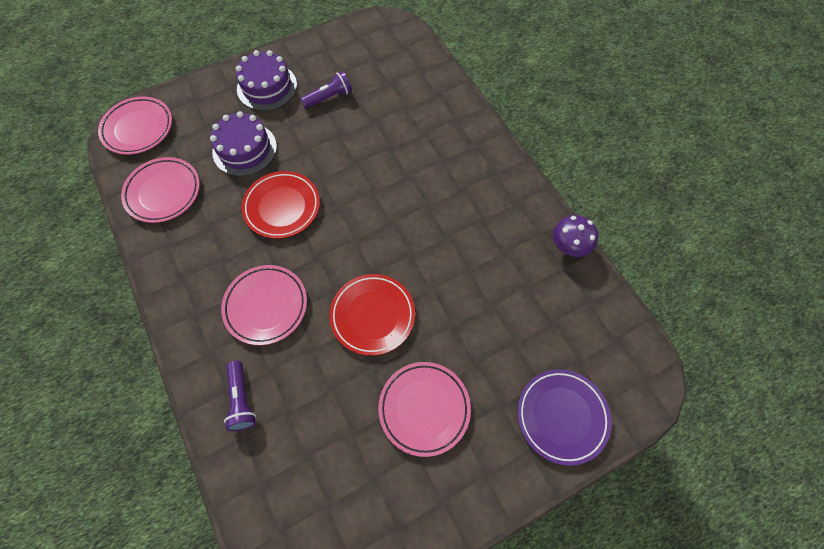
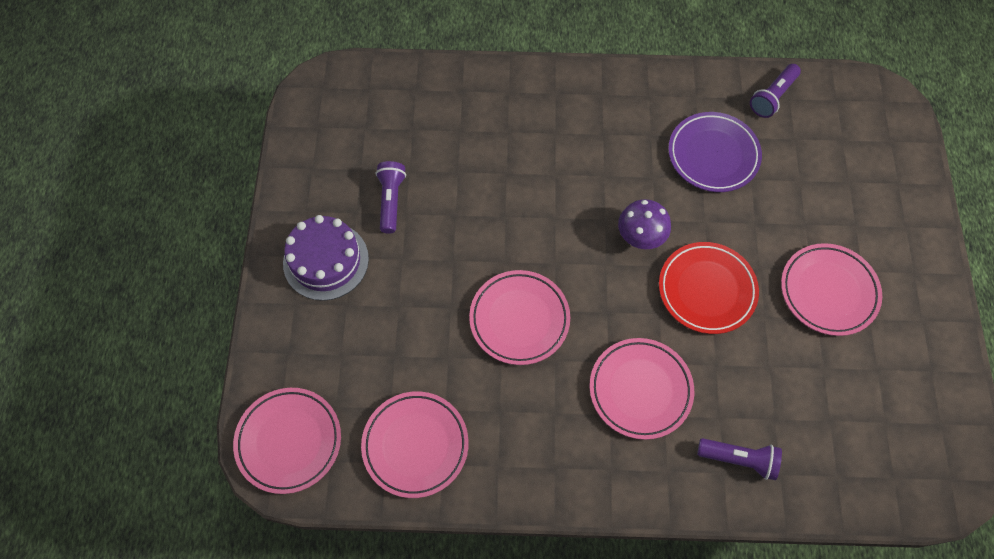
camera: 60 degrees left, 0 degrees up
(244, 149) = (408, 326): purple cake -> none
(282, 207) = (519, 319): red plate -> pink plate
(561, 416) = (887, 183): purple plate -> purple plate (713, 155)
(568, 246) = (722, 81): purple mushroom -> purple mushroom (640, 237)
(581, 289) = (772, 97): none -> purple flashlight

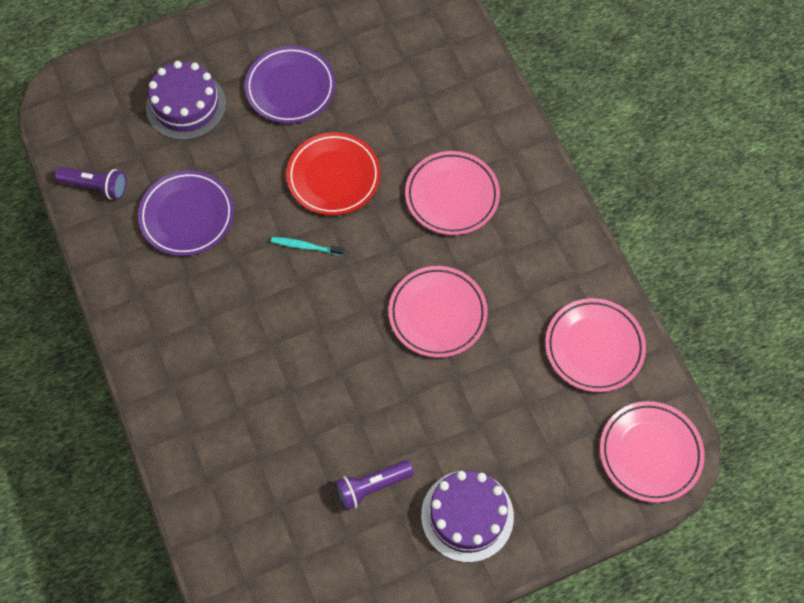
camera: 115 degrees left, 0 degrees up
(640, 237) = (305, 246): purple mushroom -> turquoise toothbrush
(739, 459) = (471, 109): purple flashlight -> none
(828, 291) = (290, 88): pink plate -> purple plate
(838, 193) = (186, 105): none -> purple cake

